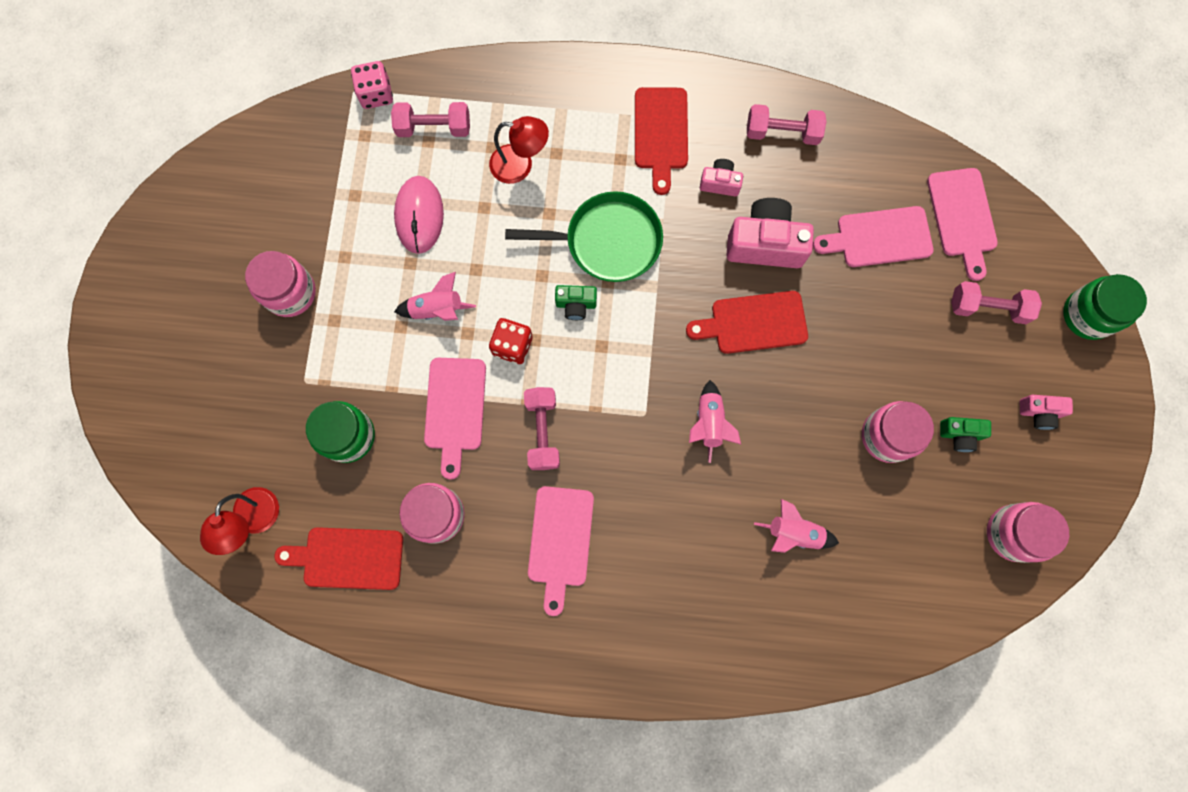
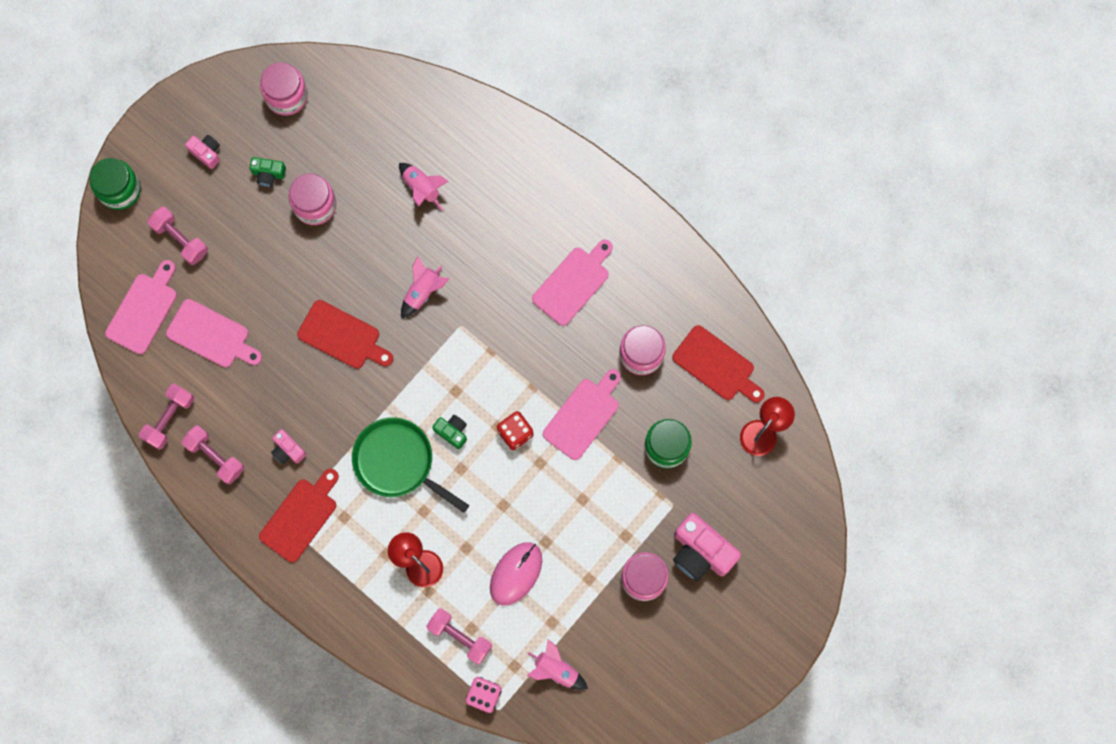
camera: 145 degrees left, 0 degrees up
(437, 309) = (549, 494): pink rocket -> pink rocket (556, 670)
(542, 431) = (535, 361): pink dumbbell -> pink dumbbell (169, 418)
(765, 243) = (291, 385): pink camera -> pink camera (701, 552)
(960, 435) = (268, 174): green camera -> green camera turned 150 degrees clockwise

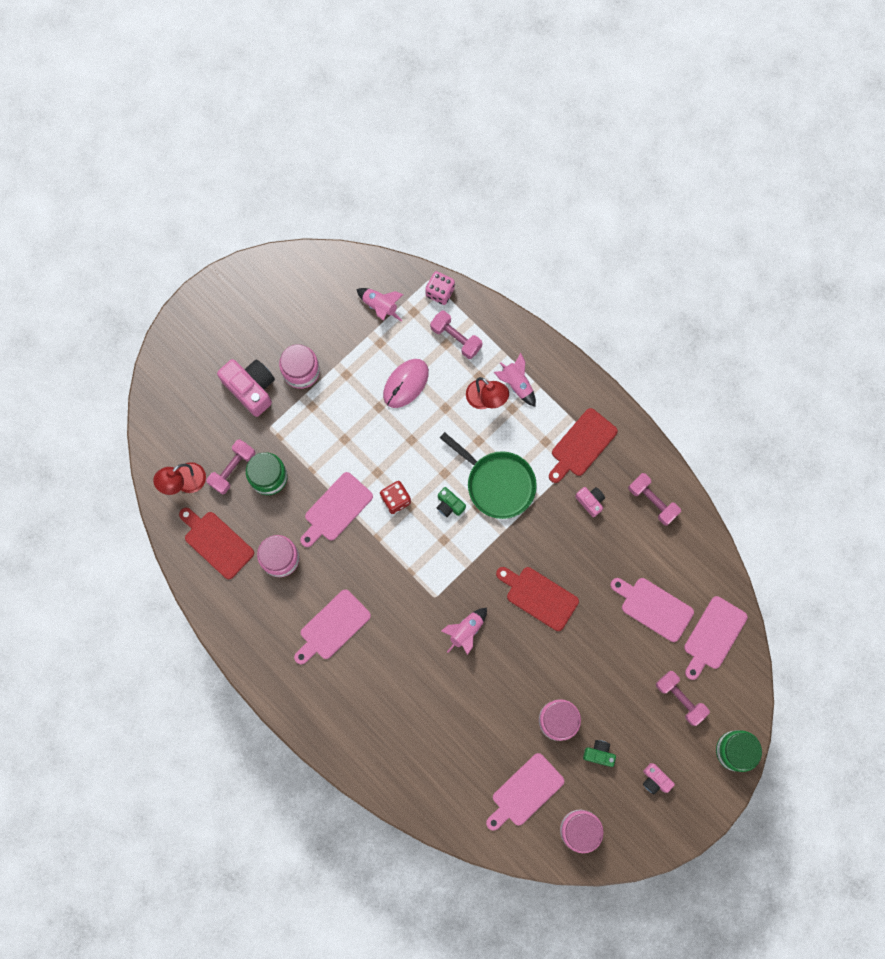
camera: 175 degrees left, 0 degrees up
(169, 418) = (691, 537): pink dumbbell -> pink dumbbell (232, 469)
(347, 129) = (525, 792): none -> pink cutting board
(422, 188) = (460, 727): pink rocket -> pink rocket (516, 384)

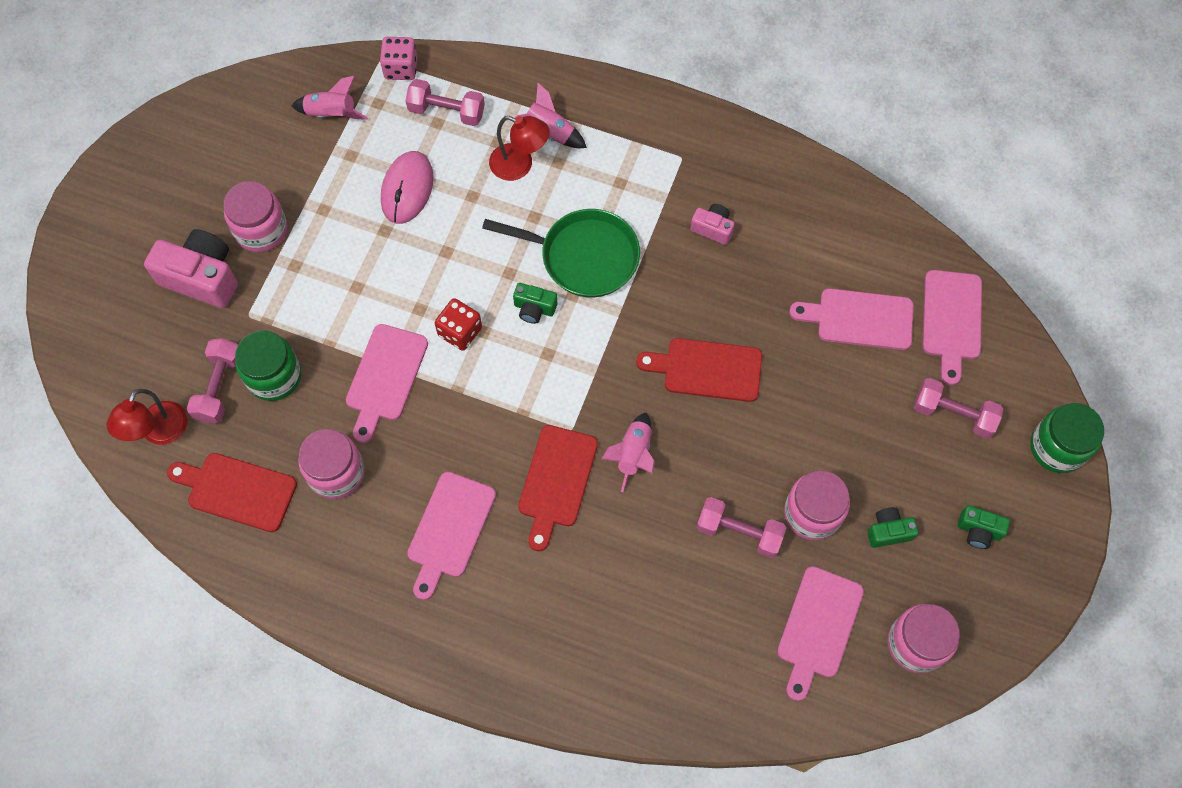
camera: 25 degrees left, 10 degrees down
(582, 445) = (667, 168): red cutting board -> red cutting board (556, 481)
(652, 501) = (789, 196): pink dumbbell -> pink dumbbell (739, 532)
(655, 780) = (978, 531): pink camera -> green camera

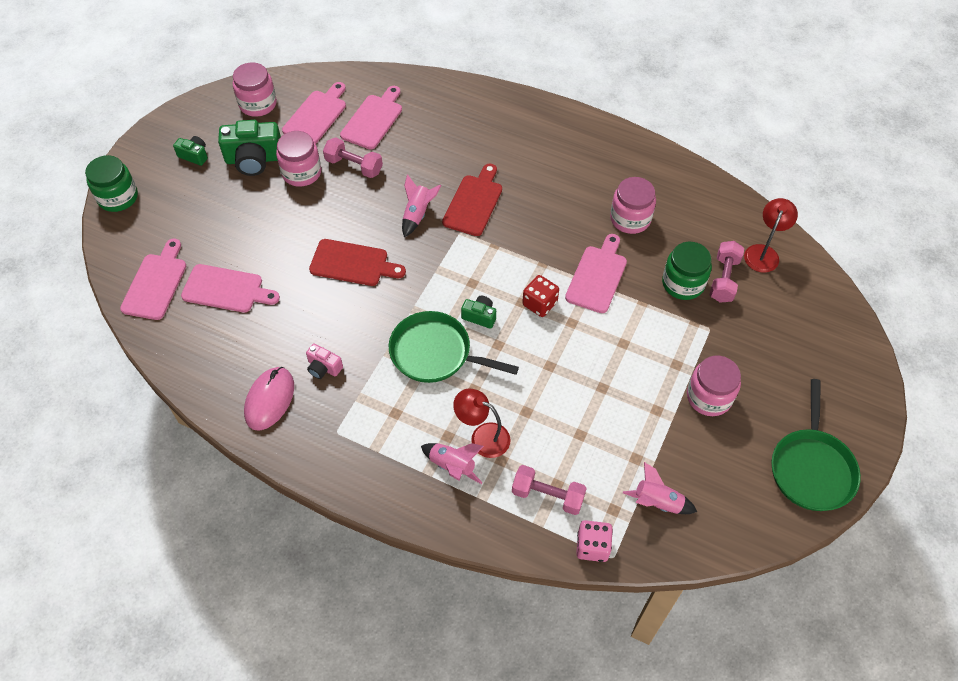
camera: 175 degrees left, 10 degrees down
(160, 160) = (811, 468): none -> green pan
(202, 277) = (753, 361): pink camera -> none
(237, 491) = (699, 213): red cutting board -> none
(407, 189) = (583, 423): pink mouse -> pink mouse (269, 399)
(449, 530) = (549, 181): pink cutting board -> pink cutting board (373, 120)
(888, 531) = (254, 159): green camera -> green camera, size x1.91
(953, 414) = (182, 222): pink dumbbell -> none

